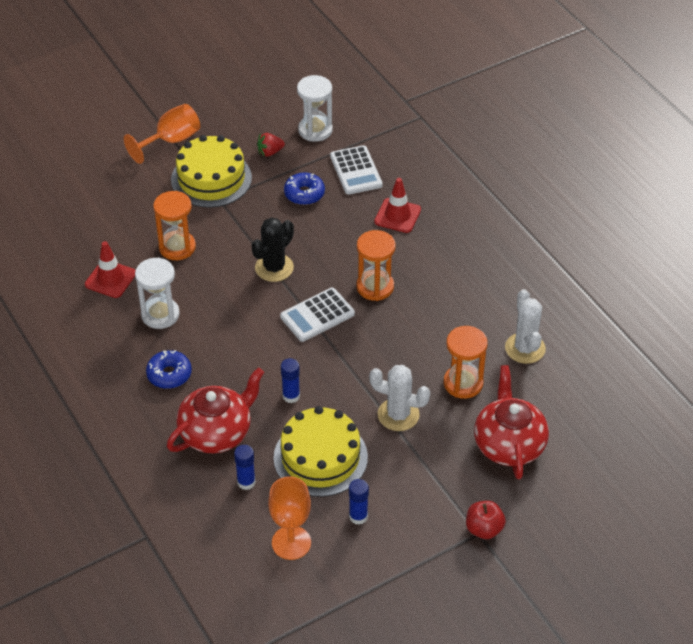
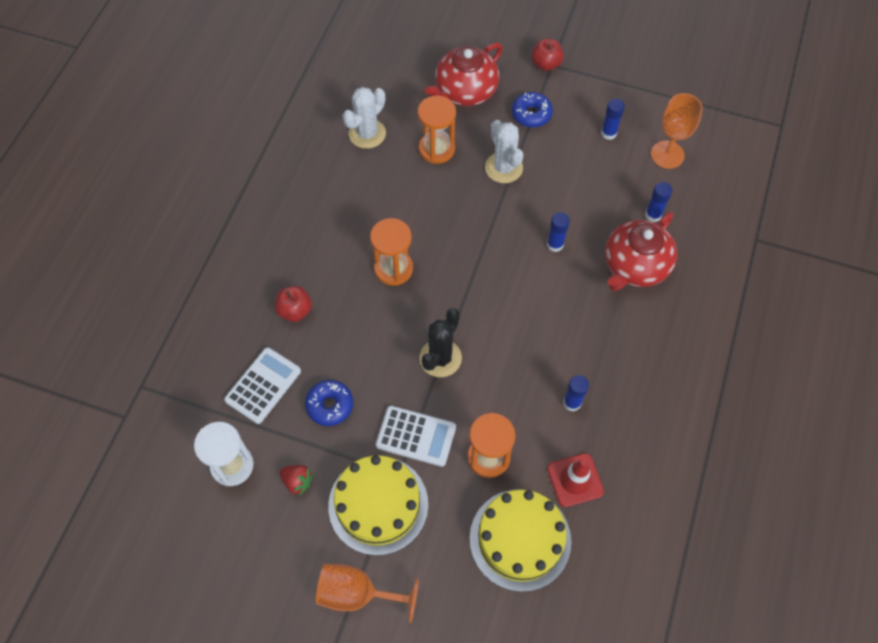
camera: 130 degrees left, 15 degrees up
(160, 315) = (572, 403): white hourglass -> blue glue stick
(169, 374) = (620, 343): blue donut -> blue donut (531, 114)
(216, 433) = (635, 266): red teapot -> red teapot turned 60 degrees counterclockwise
(274, 268) = (440, 358): black cactus -> black cactus turned 60 degrees counterclockwise
(317, 315) = (461, 286): white calculator -> white calculator (416, 436)
(320, 457) = (587, 187): yellow cake -> yellow cake (520, 539)
(397, 216) = (295, 310): red traffic cone -> red apple

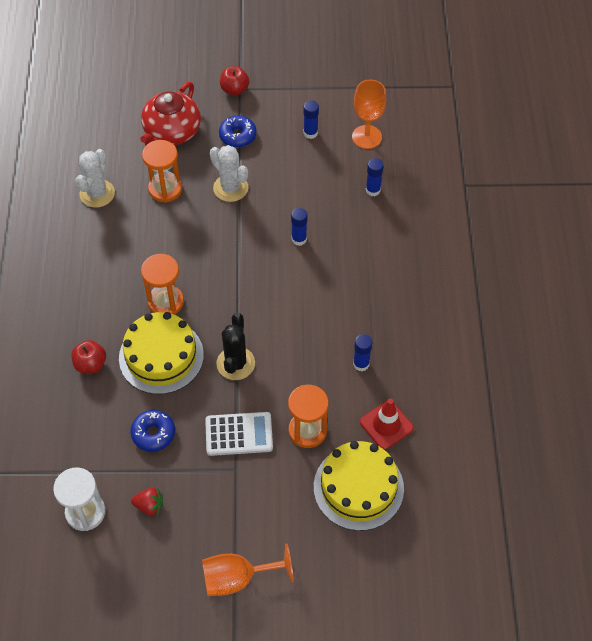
camera: 20 degrees left, 5 degrees down
(263, 385) = (87, 436): white calculator -> none
(378, 505) = (227, 501): yellow cake -> yellow cake (161, 356)
(635, 266) = (373, 237): red teapot -> none

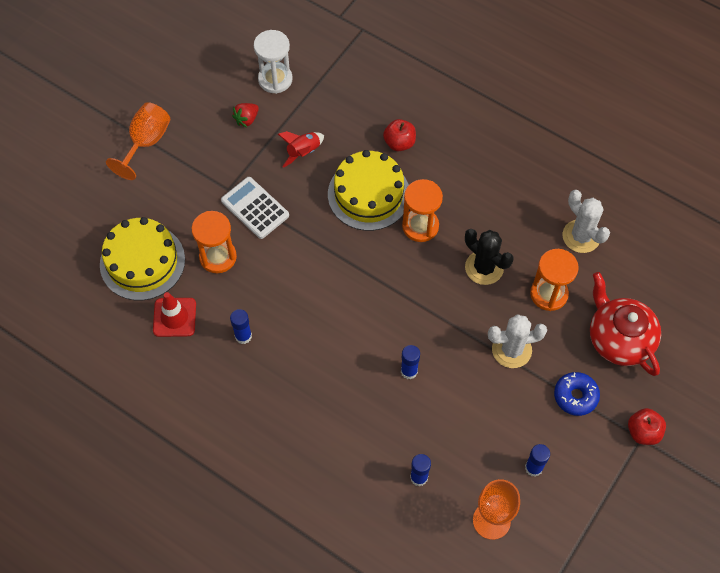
camera: 125 degrees right, 5 degrees up
(153, 433) = (303, 152): blue donut -> red rocket
(235, 363) = (319, 243): black cactus -> black cactus (484, 268)
(239, 434) = (255, 208): white calculator -> white calculator turned 105 degrees clockwise

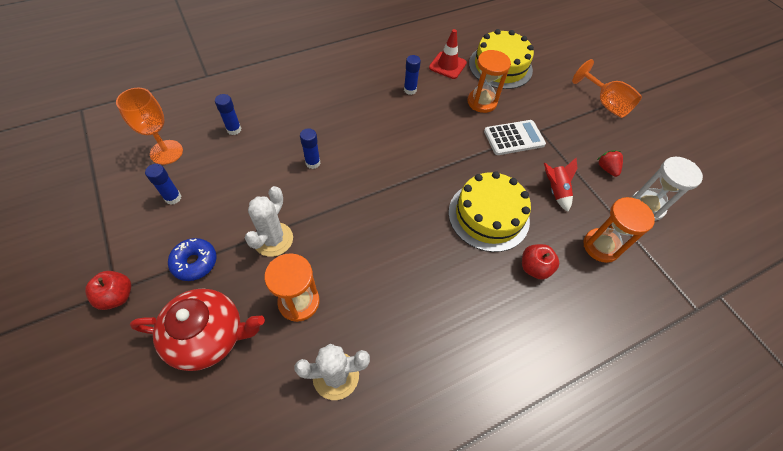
camera: 115 degrees right, 5 degrees down
(420, 226) = (434, 237): orange hourglass -> orange hourglass (601, 246)
(484, 268) = (362, 263): black cactus -> none

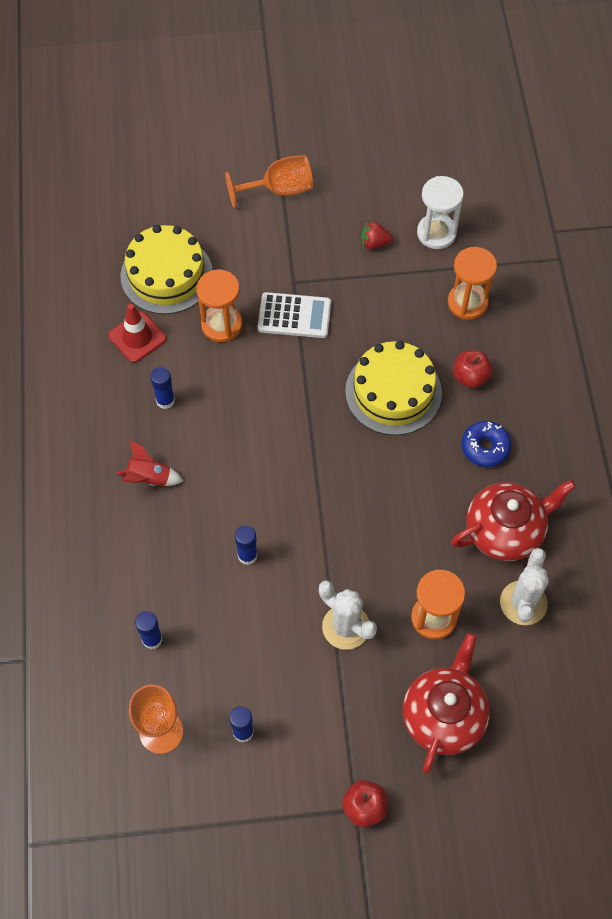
camera: 65 degrees left, 5 degrees up
(195, 262) = (348, 718): blue donut -> blue donut (485, 447)
(402, 338) = (505, 531): none -> red teapot
(514, 138) = (294, 316): white calculator -> white calculator turned 90 degrees clockwise
(555, 190) = (385, 310): red rocket -> red rocket (149, 478)

